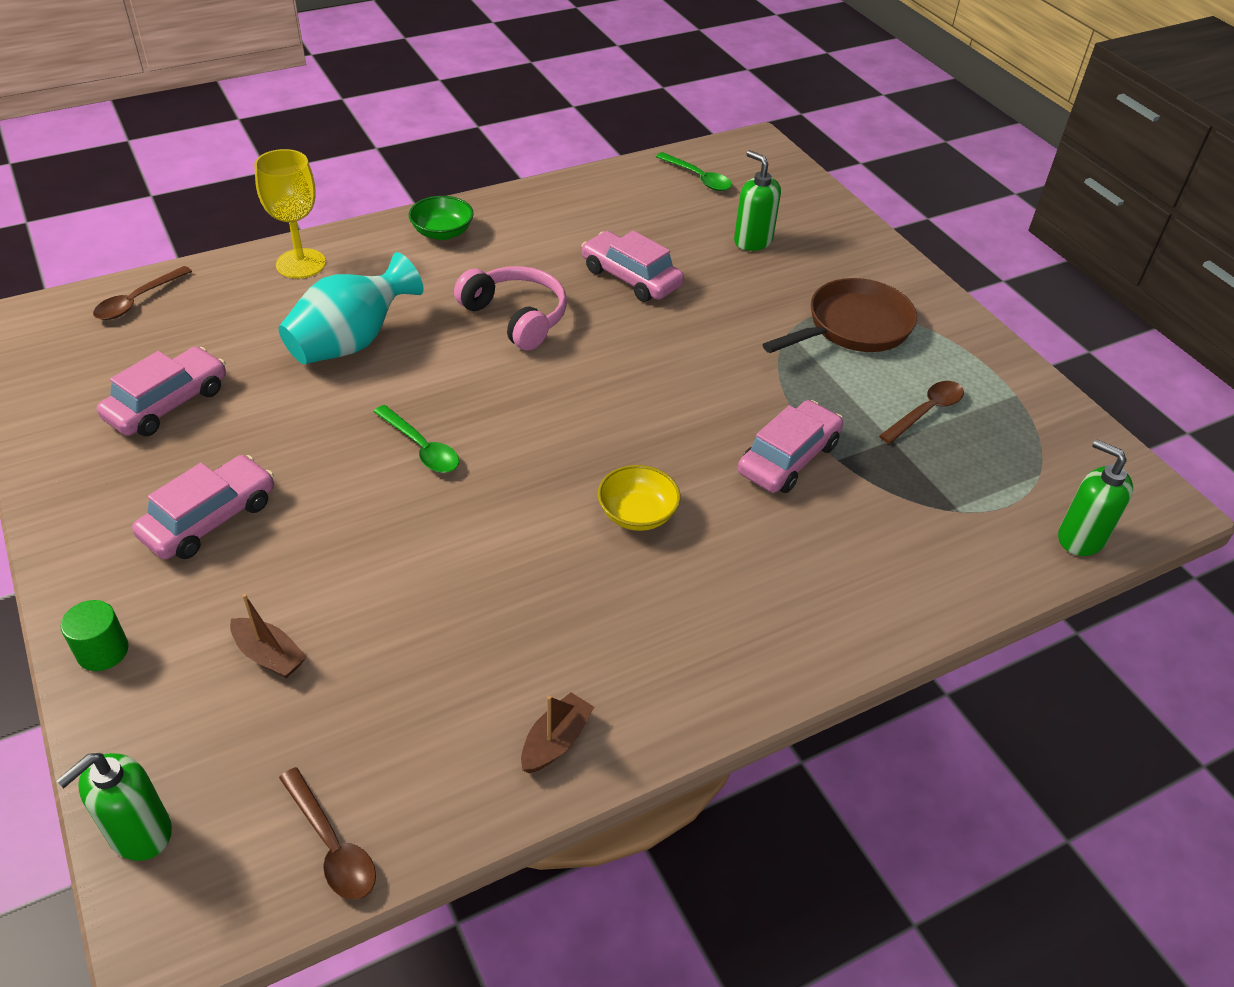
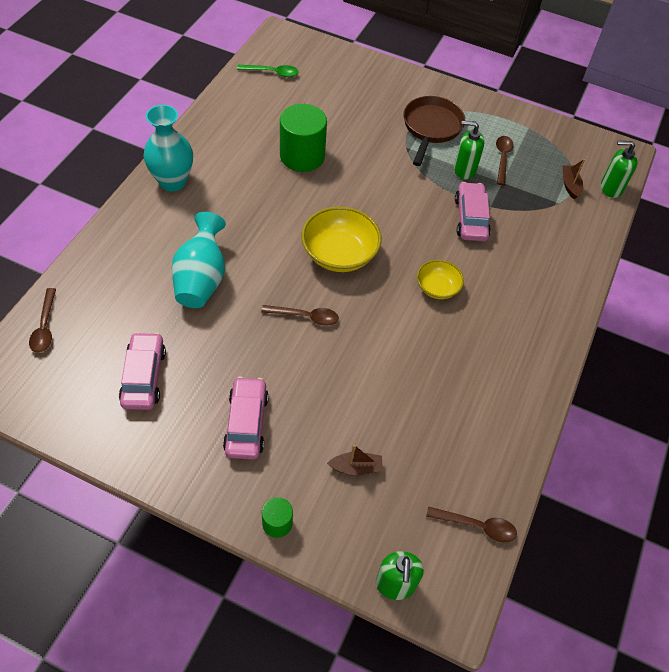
camera: 40 degrees left, 10 degrees up
(301, 264) = (114, 247): yellow goblet -> none
(421, 447) = (305, 317): green spoon -> brown spoon
(442, 232) = (172, 181): green bowl -> turquoise vase
(516, 317) = (270, 213): pink headphones -> none
(549, 404) = (339, 254): none -> yellow bowl
(556, 741) = (513, 417): brown boat -> brown boat (570, 185)
(631, 278) = (302, 156): pink car -> green cylinder
(752, 241) = (338, 100): green soap dispenser -> green soap dispenser (464, 170)

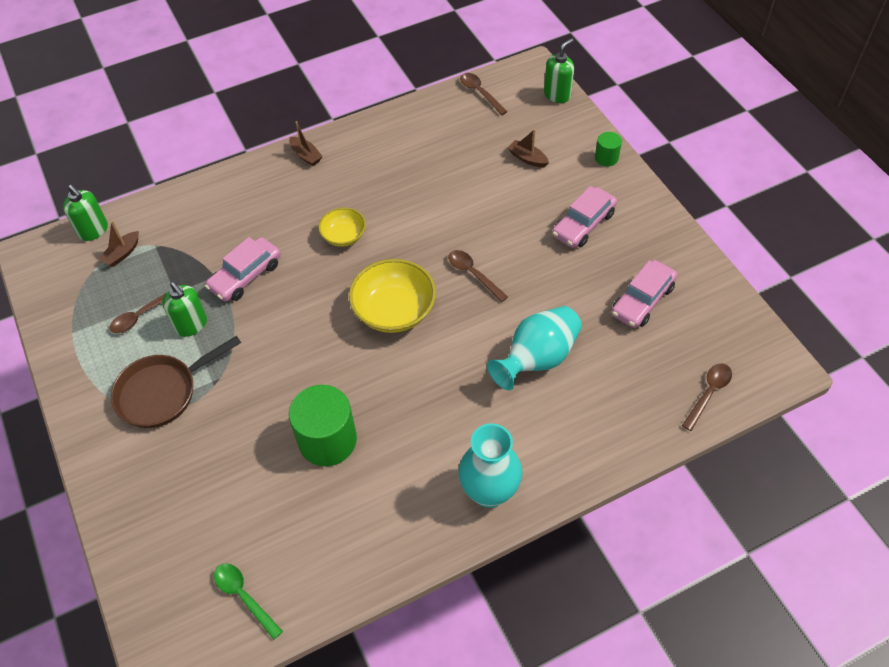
camera: 135 degrees left, 0 degrees up
(550, 340) = (306, 155): none -> brown boat

